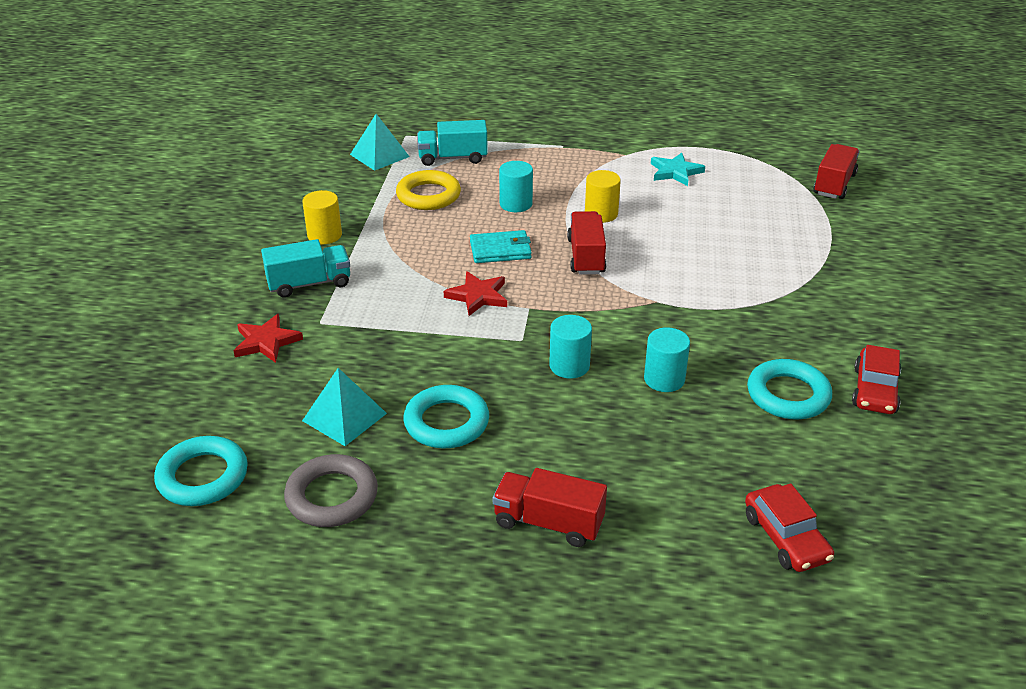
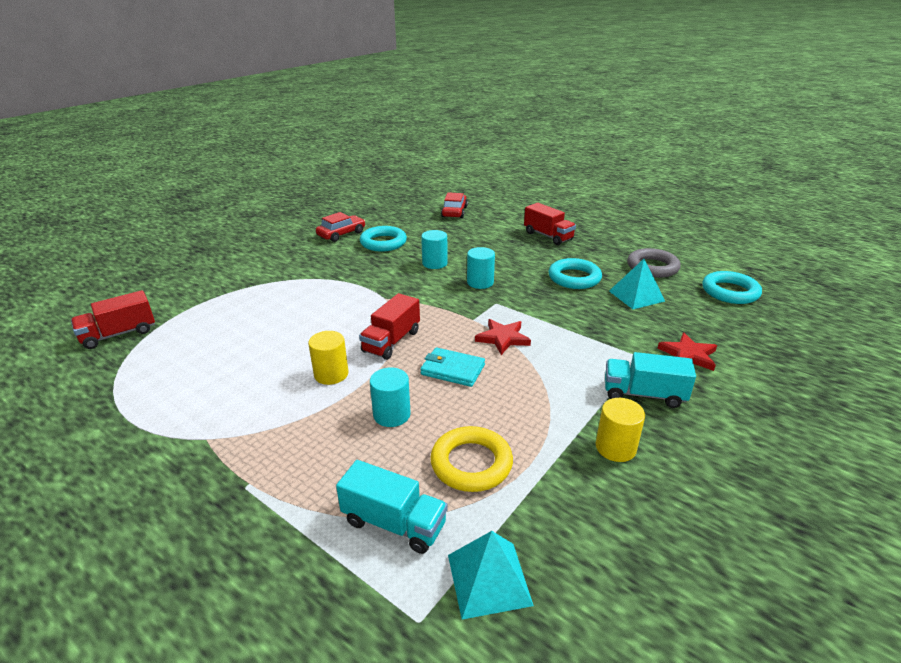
camera: 150 degrees left, 5 degrees down
(675, 172) = (202, 395): turquoise star -> none

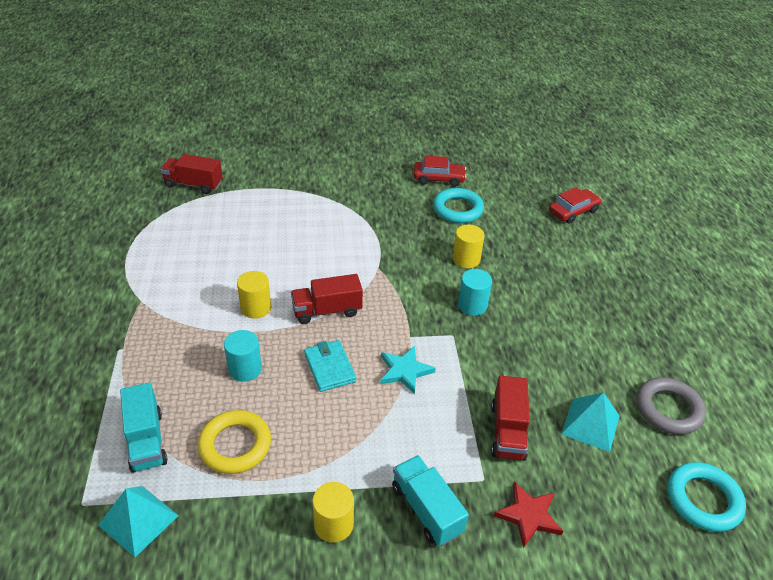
camera: 45 degrees right, 10 degrees up
(434, 263) = (466, 259): turquoise cylinder -> yellow cylinder
(503, 338) = (405, 371): red star -> turquoise star
(548, 236) = (620, 298): red truck -> red truck (507, 431)
(574, 278) = (563, 361): turquoise ring -> none

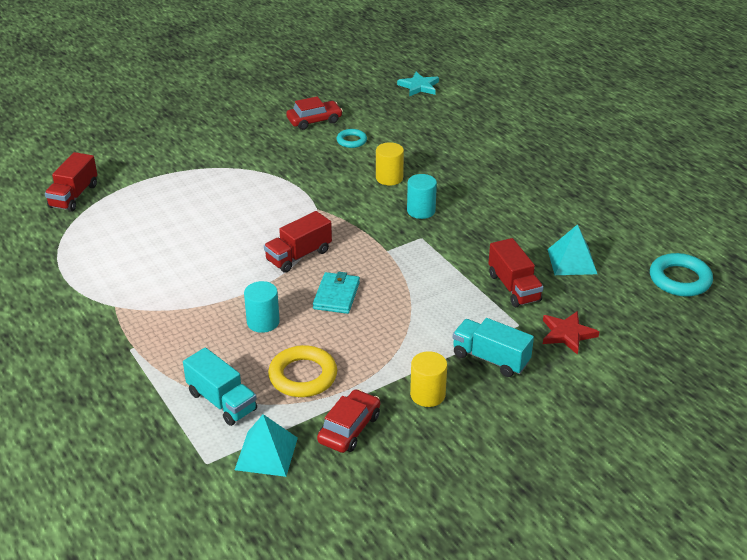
camera: 25 degrees left, 5 degrees down
(193, 184) = (74, 196): red truck -> red truck turned 60 degrees counterclockwise
(256, 308) = (231, 275): yellow cylinder -> none
(330, 367) = (336, 295): turquoise wallet -> turquoise wallet turned 60 degrees clockwise
(405, 371) = (402, 276): turquoise star -> turquoise star (419, 86)
(458, 209) = (351, 141): turquoise ring -> turquoise ring, size x0.59
(573, 211) = (453, 113): red car -> red car (349, 428)
(668, 409) = (621, 231): grey ring -> none

